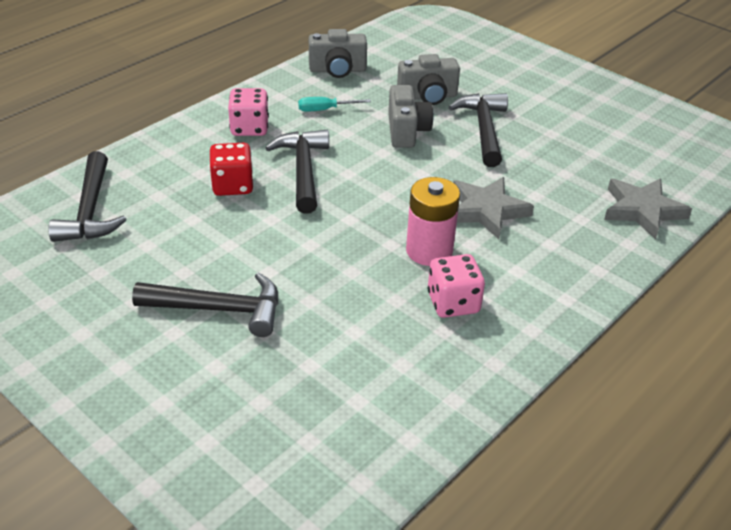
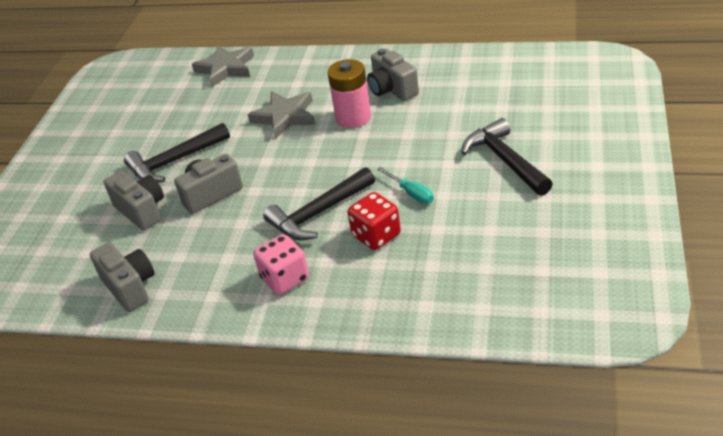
camera: 115 degrees left, 0 degrees up
(90, 210) = (492, 287): black hammer -> none
(325, 110) = (213, 254): turquoise screwdriver -> turquoise screwdriver (411, 193)
(453, 303) = (392, 89): pink dice -> grey camera

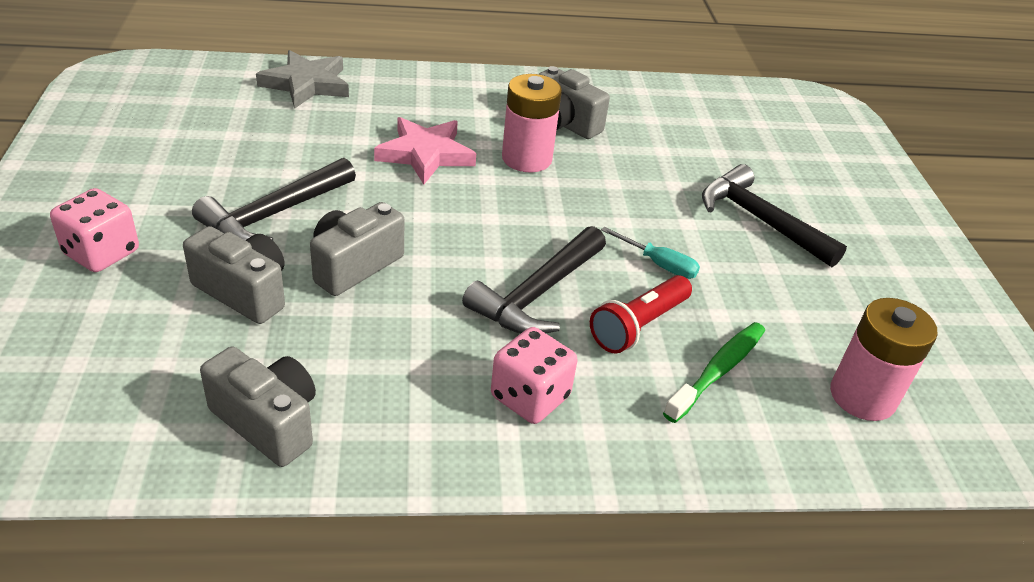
camera: 25 degrees left, 0 degrees up
(71, 187) = (101, 253): none -> pink dice
(285, 117) = (425, 154): grey star -> pink star
(376, 235) = (638, 325): red dice -> red flashlight
(416, 266) = (718, 371): none -> green toothbrush
(511, 287) = (862, 396): none -> pink battery

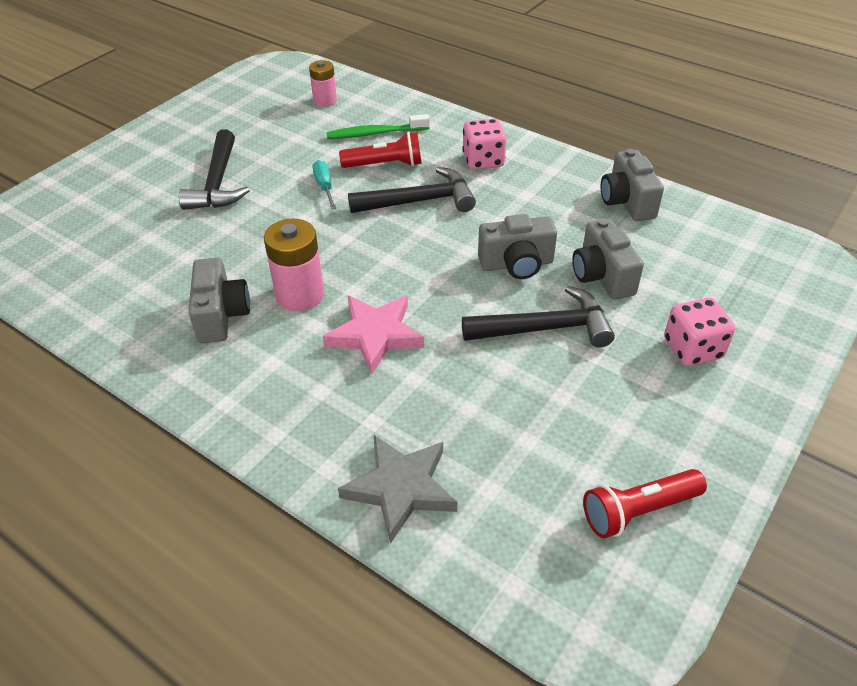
camera: 135 degrees left, 5 degrees up
(118, 124) = (638, 510): none -> red flashlight
(862, 396) = (325, 101): pink battery -> pink battery, size x0.64

